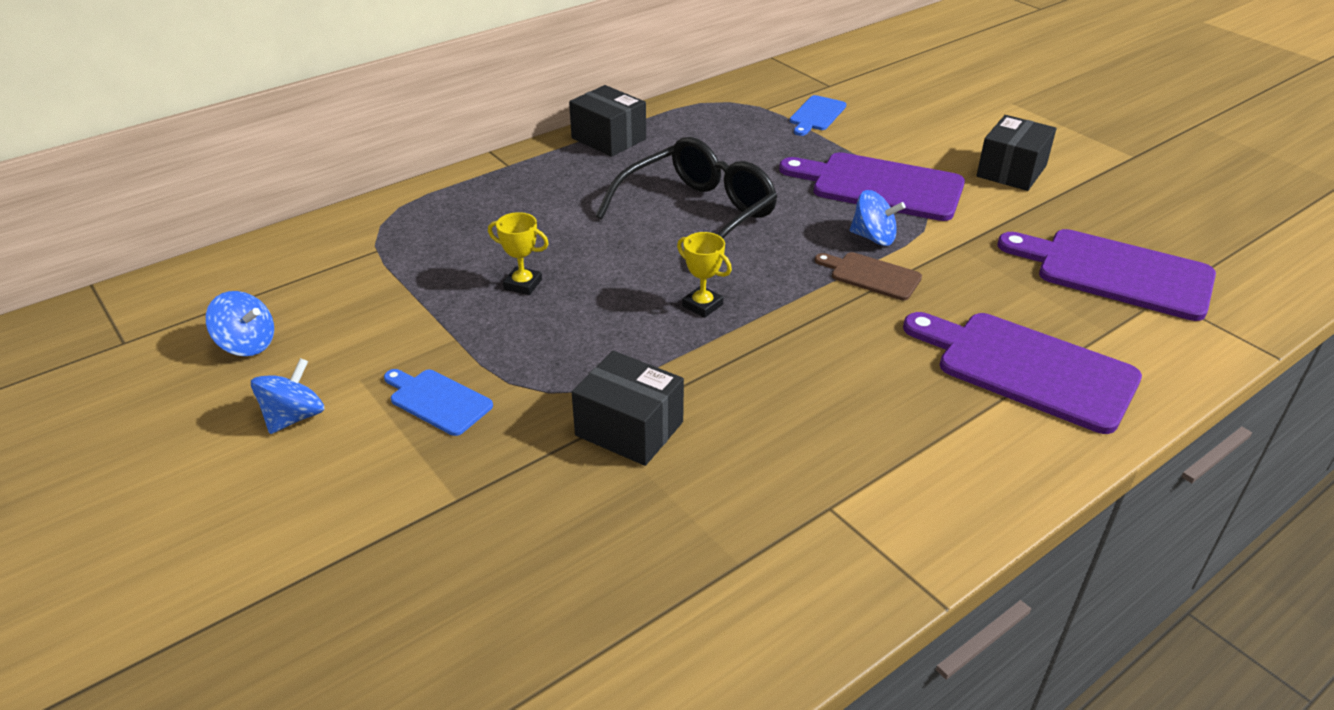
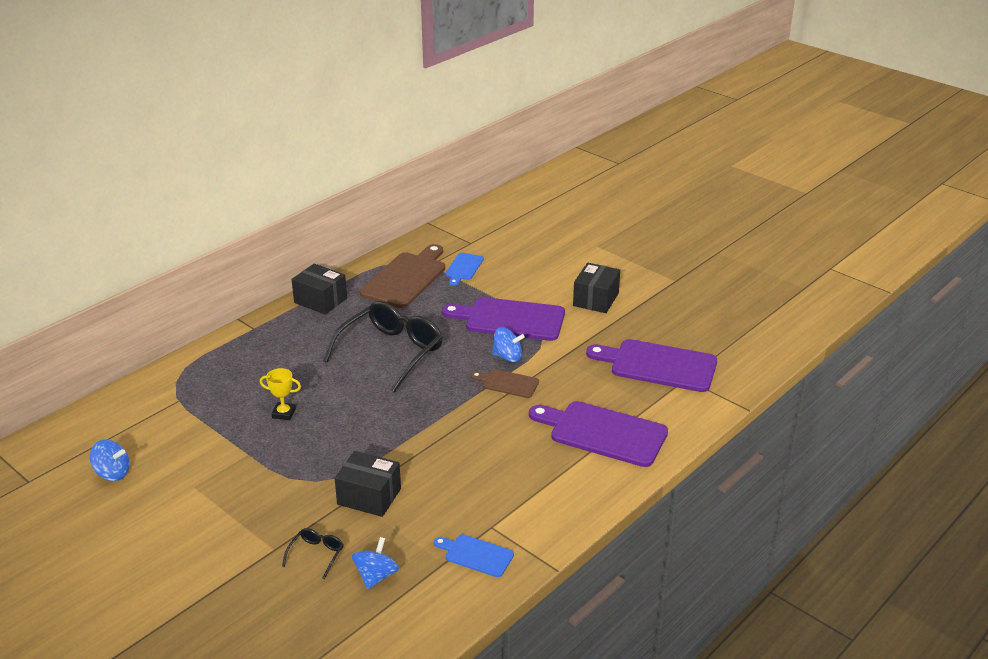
camera: 10 degrees left, 5 degrees down
(294, 417) = (160, 514): blue spinning top -> blue spinning top (376, 576)
(437, 401) = (247, 494): blue cutting board -> blue cutting board (476, 555)
(523, 519) = (316, 555): none -> black glasses
(702, 305) = (402, 415): yellow trophy -> none
(733, 121) = (406, 278): none -> brown cutting board

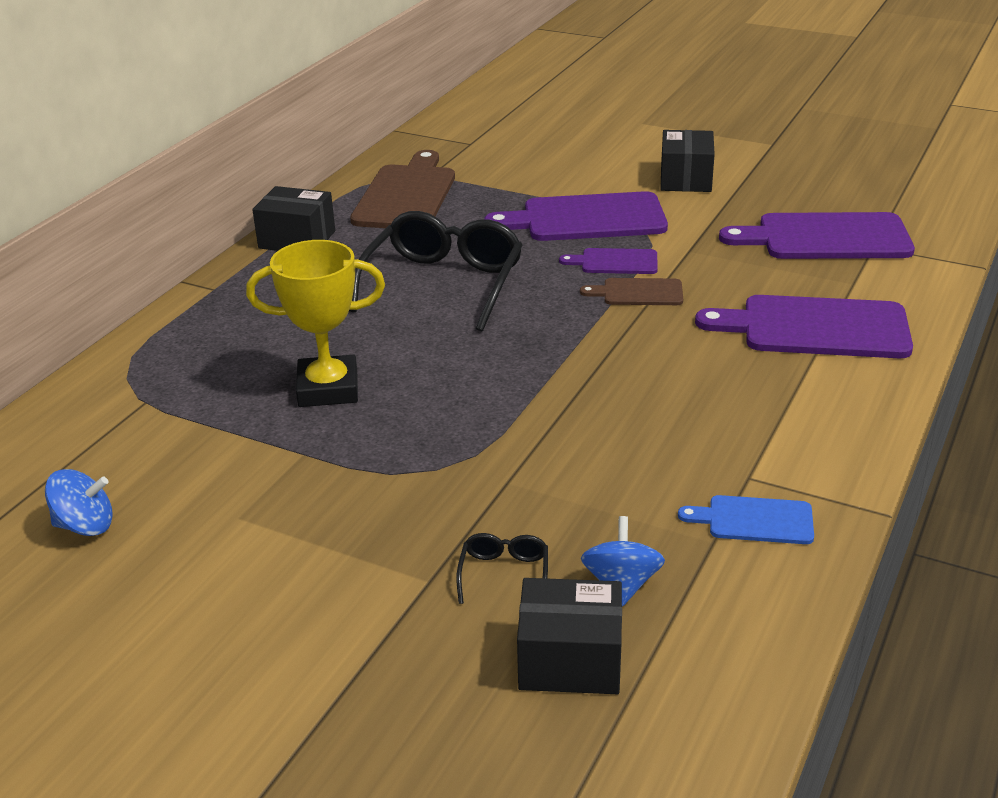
camera: 15 degrees left, 0 degrees up
(284, 413) = (328, 389): yellow trophy -> yellow trophy, size x1.92
(369, 496) = (534, 474): black box -> black box (570, 660)
(463, 268) = (480, 172): blue cutting board -> none
(507, 357) = (615, 262): blue spinning top -> purple cutting board

